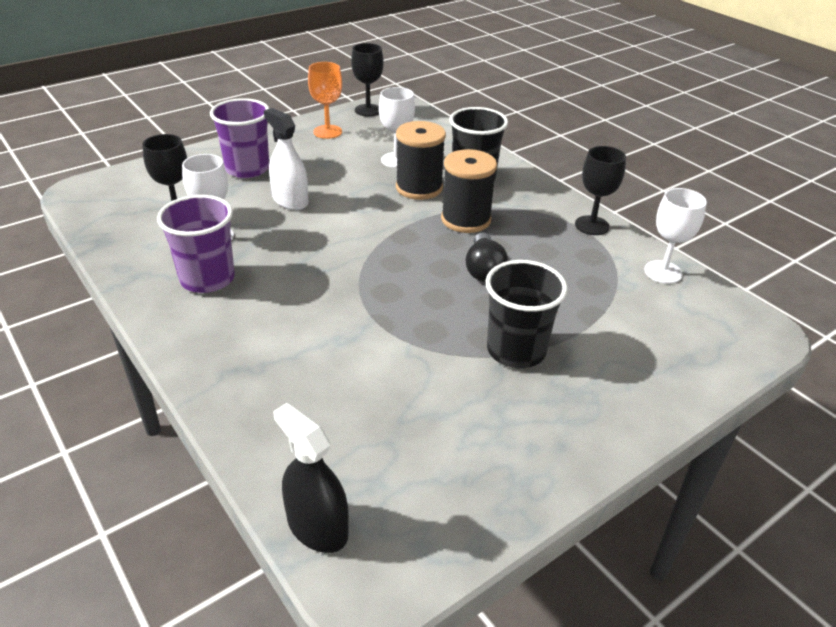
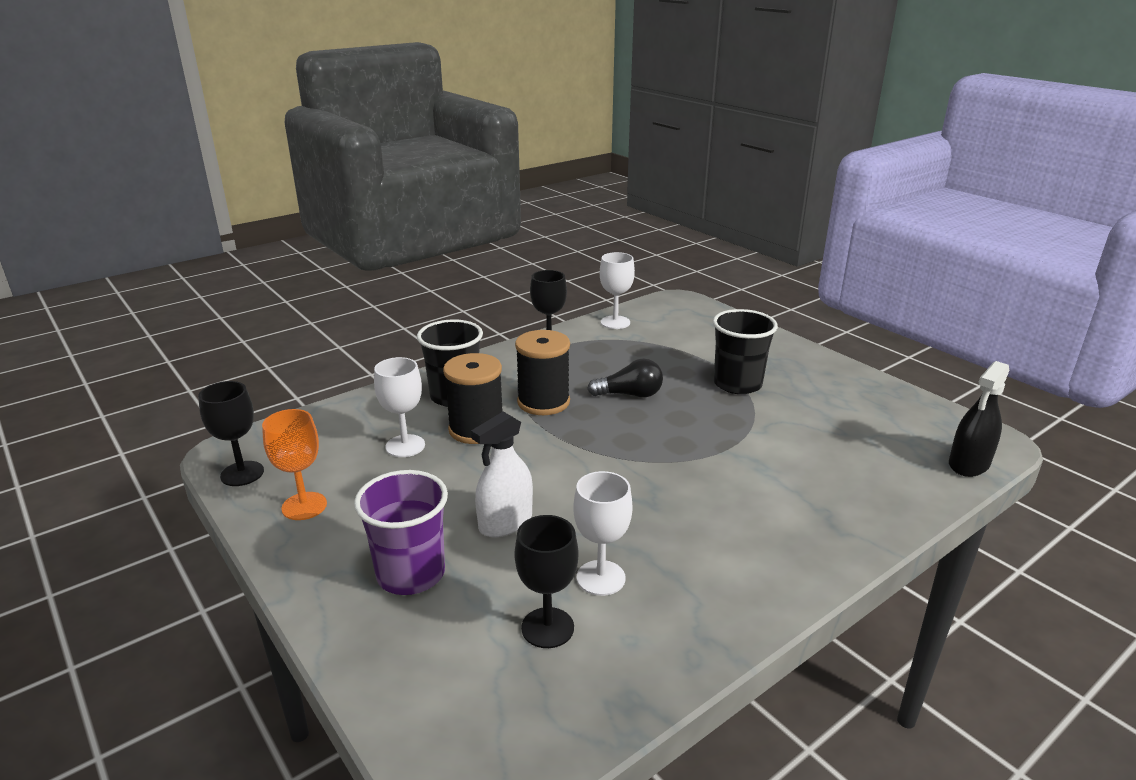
camera: 90 degrees left, 10 degrees down
(207, 279) = (694, 569): purple cup -> none

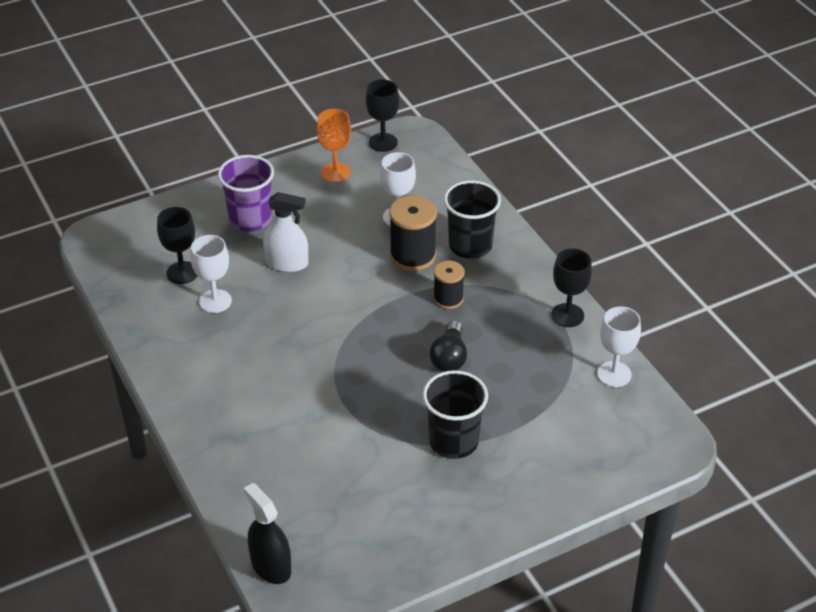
camera: 100 degrees right, 15 degrees up
(505, 522) = (287, 263): white spray bottle -> white spray bottle turned 135 degrees clockwise
(543, 402) = (448, 299): black spool -> black spool, size x0.63

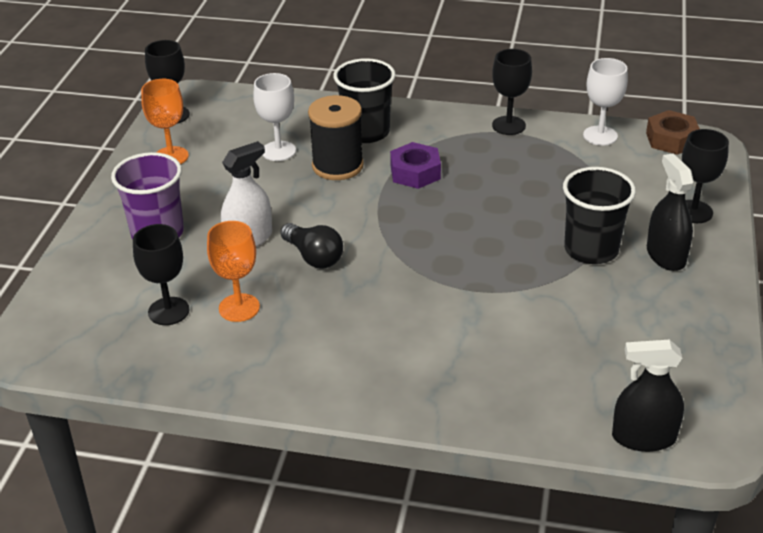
camera: 50 degrees left, 5 degrees down
(215, 301) = (239, 308): white goblet -> orange goblet
(448, 299) = (415, 172): black spool -> purple nut
(449, 357) = (487, 205): black light bulb -> black light bulb (314, 257)
(489, 487) = (665, 256): none -> black spray bottle
(566, 478) = (693, 212): none -> black goblet
(658, 419) = (671, 139): none -> brown nut

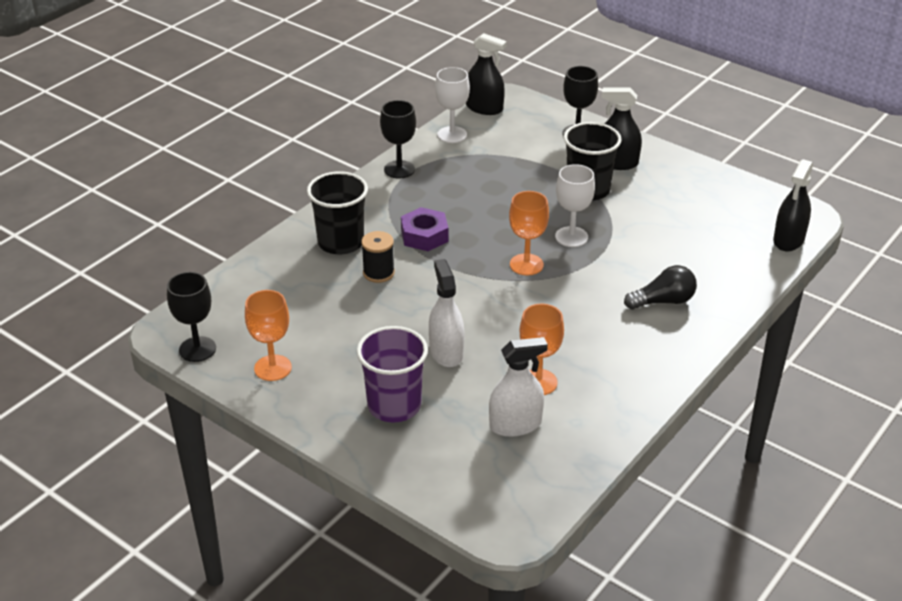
camera: 65 degrees left, 0 degrees up
(168, 311) = (515, 425): black goblet -> white spray bottle
(278, 151) = (325, 299): white goblet -> white goblet (571, 237)
(314, 257) = (499, 323): black light bulb -> black light bulb (663, 301)
(337, 166) = (378, 273): black spool -> black spool, size x0.63
(420, 246) = (526, 264): none -> orange goblet
(671, 139) = (484, 108): brown nut -> black spray bottle

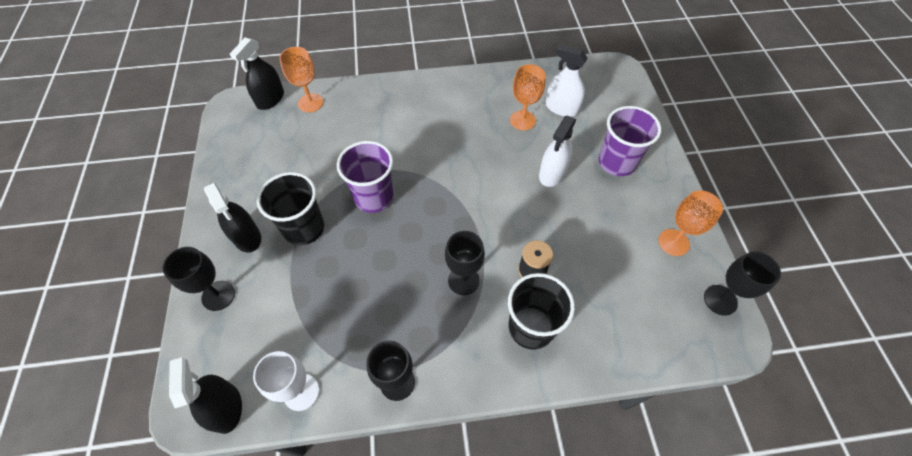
camera: 135 degrees left, 20 degrees up
(424, 236) = (463, 280): purple nut -> black goblet
(526, 264) = (430, 198): orange goblet -> orange goblet (310, 103)
(571, 237) = (374, 197): white goblet -> purple cup
(663, 301) = (394, 115): black light bulb -> none
(788, 240) = (270, 99): black spray bottle -> black spray bottle turned 135 degrees clockwise

